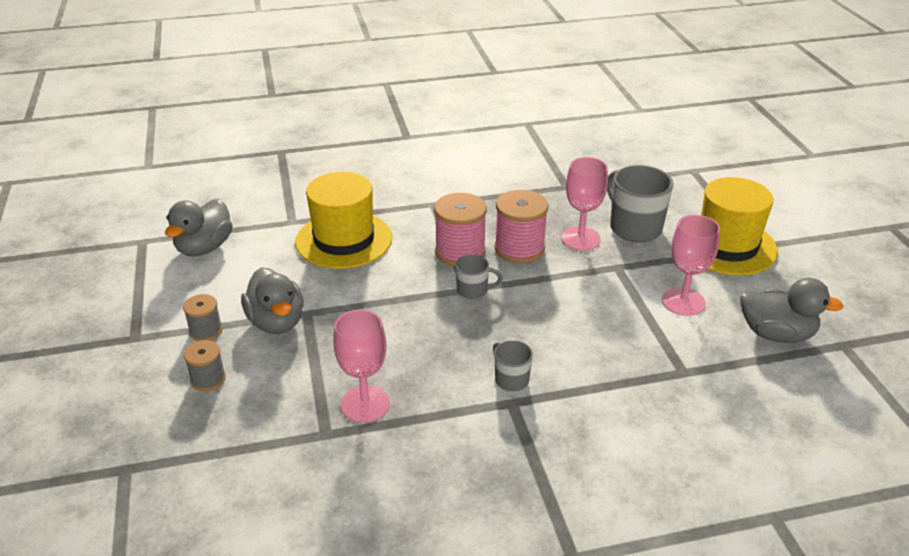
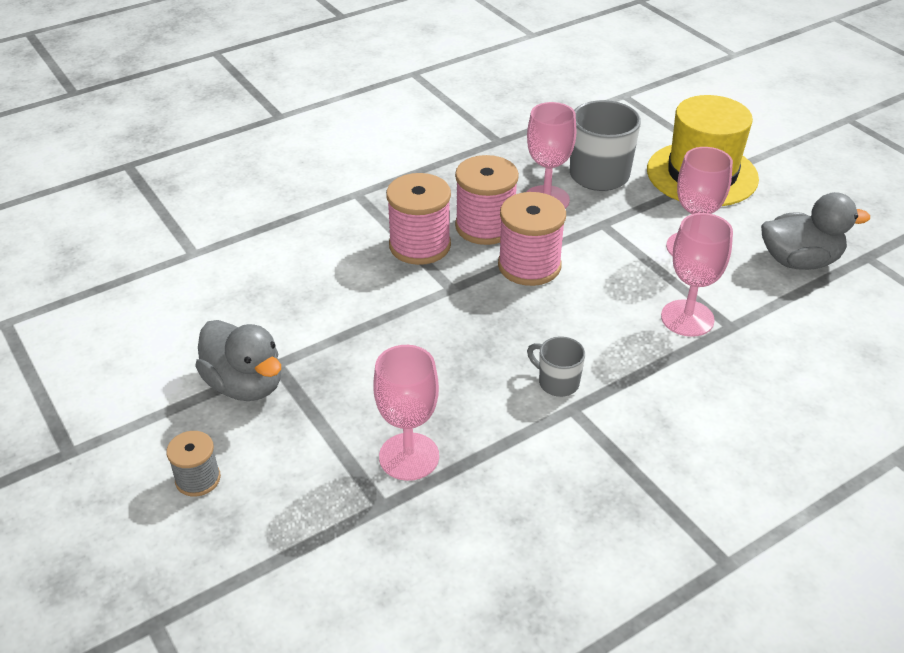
camera: 20 degrees left, 5 degrees up
(204, 248) = (96, 312): grey duck -> none
(206, 331) = (160, 419): grey spool -> none
(344, 240) = (272, 262): yellow hat -> none
(473, 291) = (460, 289): grey mug -> none
(538, 286) = (529, 266): none -> pink spool
(648, 356) = (687, 318): none -> pink goblet

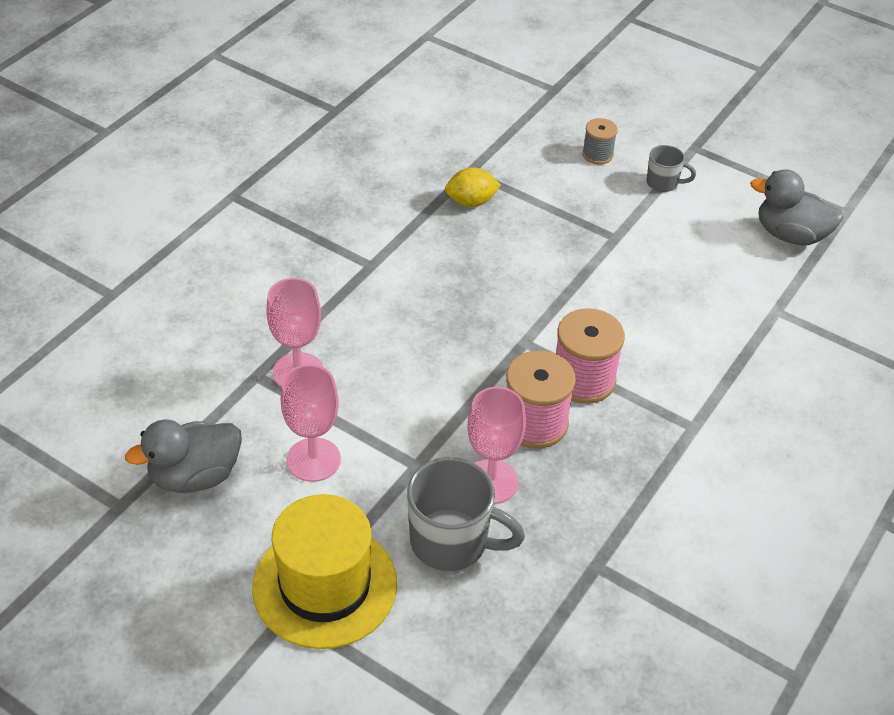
camera: 155 degrees right, 5 degrees up
(245, 385) = (623, 216): grey duck -> grey duck (790, 235)
(409, 456) = (471, 202): pink goblet -> yellow lemon
(529, 266) = (466, 387): pink spool -> none
(557, 382) = (390, 281): grey mug -> grey mug (663, 183)

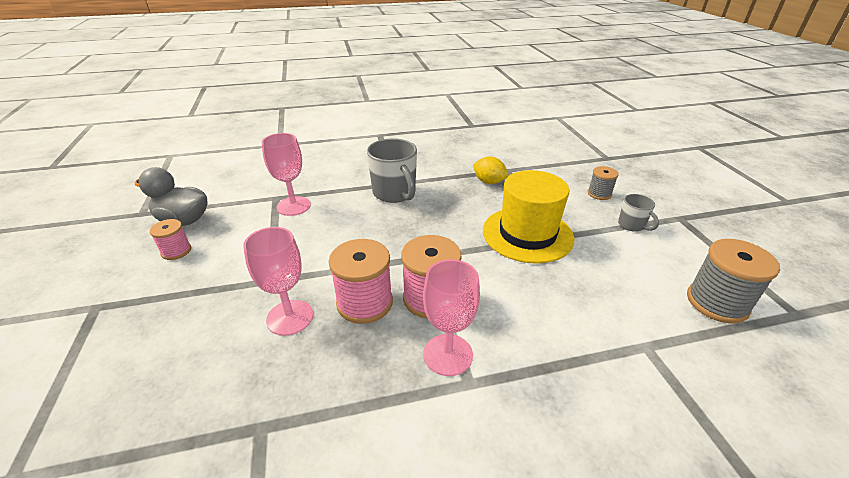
camera: 45 degrees right, 10 degrees down
(260, 510) = (176, 251): none -> pink spool
(313, 460) = (234, 245): pink goblet -> pink goblet (448, 354)
(325, 585) = (130, 307): yellow hat -> yellow hat (527, 234)
(451, 542) = (215, 335): grey mug -> grey mug (394, 193)
(790, 235) = (717, 303): grey duck -> grey spool

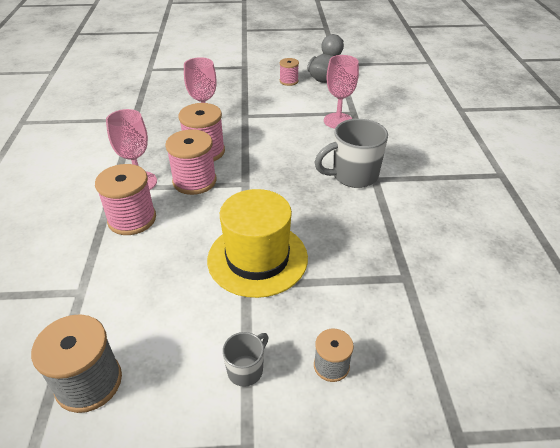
camera: 100 degrees right, 5 degrees up
(489, 182) = (373, 252): yellow lemon -> none
(521, 338) = (132, 219): none -> pink spool
(632, 225) = (246, 370): grey mug -> grey mug turned 150 degrees clockwise

